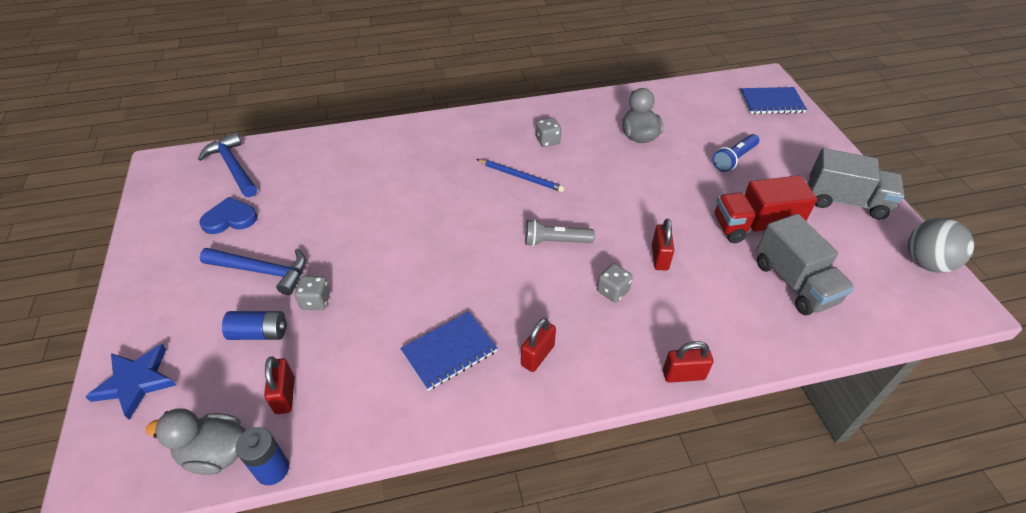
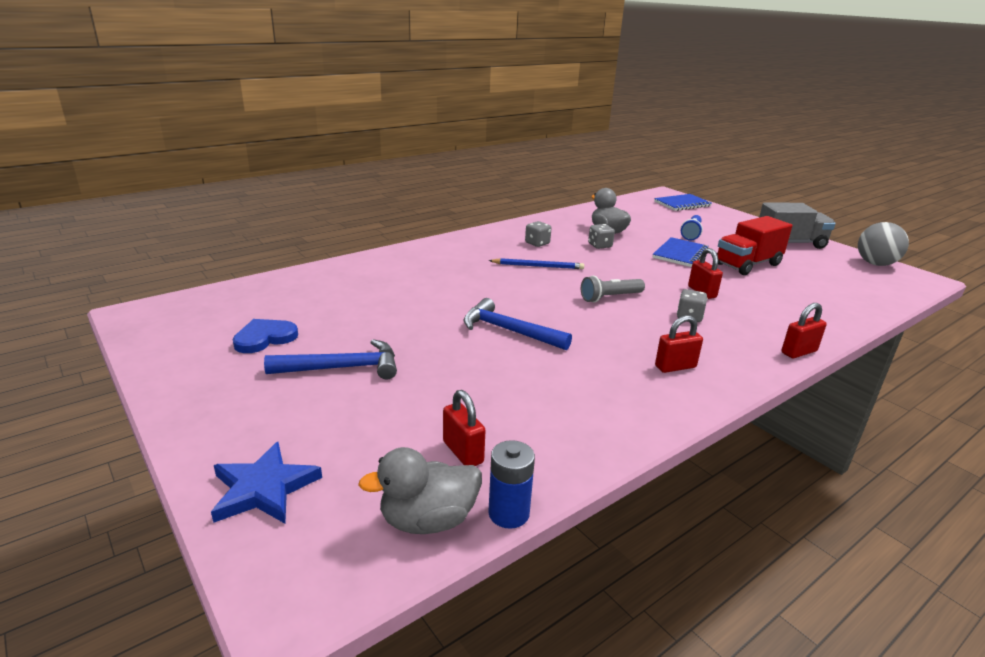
camera: 25 degrees left, 20 degrees down
(233, 167) = (233, 302): blue hammer -> blue hammer (509, 331)
(259, 333) = (385, 413): blue battery -> none
(316, 301) = (425, 377): grey dice -> grey dice (600, 245)
(449, 351) = (596, 382): blue notebook -> blue notebook (680, 254)
(537, 355) = (675, 367): red padlock -> red padlock turned 60 degrees clockwise
(794, 282) = (810, 288): grey truck -> none

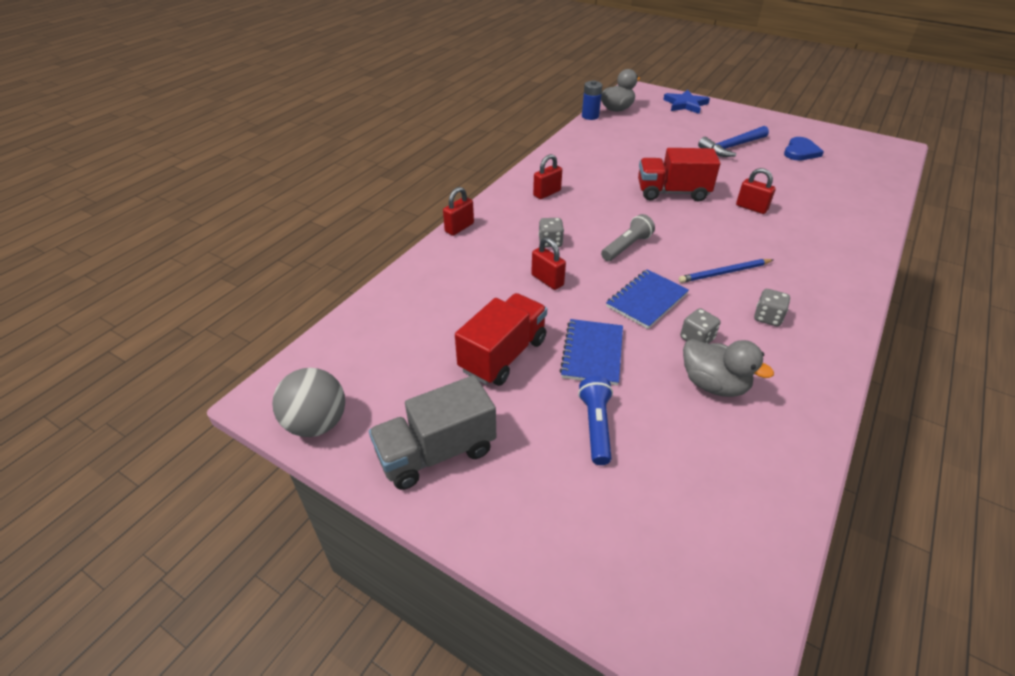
camera: 160 degrees right, 15 degrees up
(463, 452) = (627, 128): red padlock -> red padlock (751, 208)
(509, 331) = (672, 192): blue hammer -> red truck
(682, 204) = (660, 591): blue notebook -> blue notebook (647, 300)

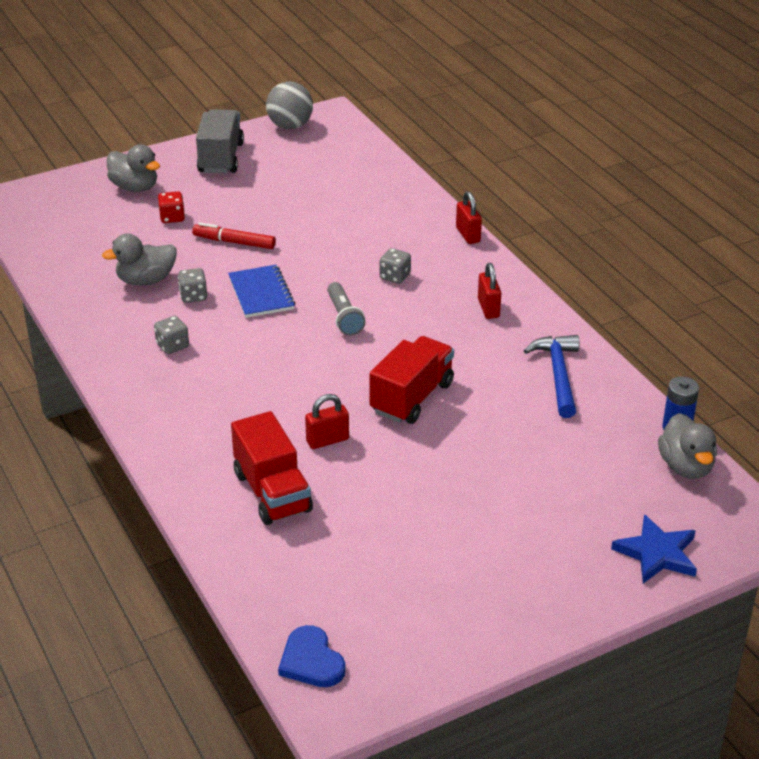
camera: 120 degrees right, 5 degrees down
(503, 355) = (275, 205): red truck -> red truck (272, 492)
(547, 280) = (340, 254): red padlock -> none
(566, 505) = (135, 187): none -> grey duck
(592, 353) = (234, 242): blue notebook -> red marker
(596, 426) = (172, 217): blue flashlight -> red dice
(724, 273) = (248, 355): blue pencil -> none
(732, 147) = (478, 517): blue hammer -> blue hammer (558, 375)
(800, 151) = (410, 580): blue heart -> blue heart (311, 661)

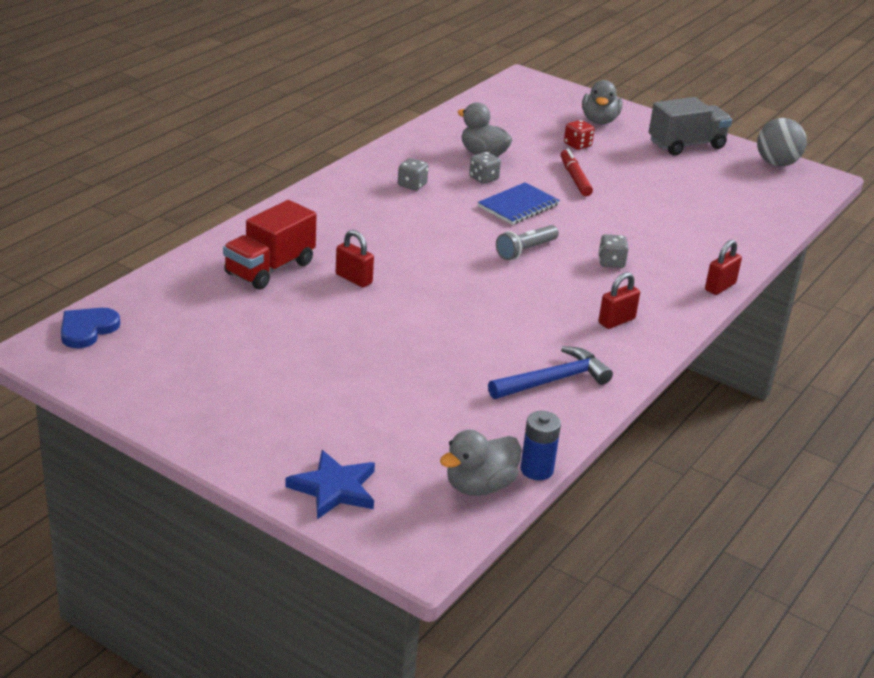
camera: 60 degrees right, 5 degrees down
(412, 397) = (446, 307): red truck -> none

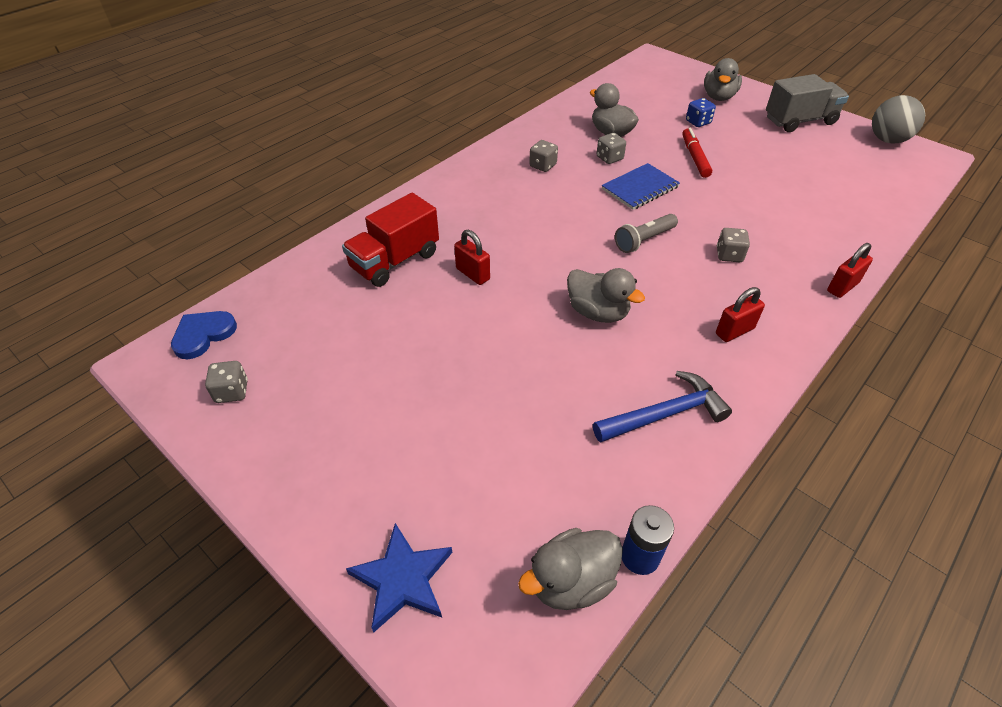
camera: 10 degrees right, 15 degrees up
(134, 371) = (232, 391): none -> grey dice
(484, 308) = (597, 312): none -> grey duck
(577, 145) = (698, 122): red dice -> blue dice

